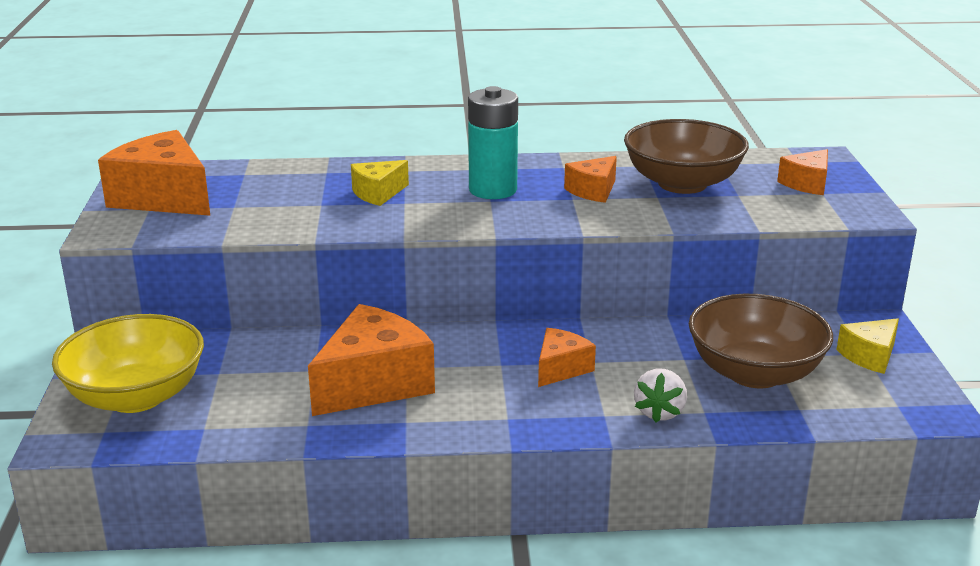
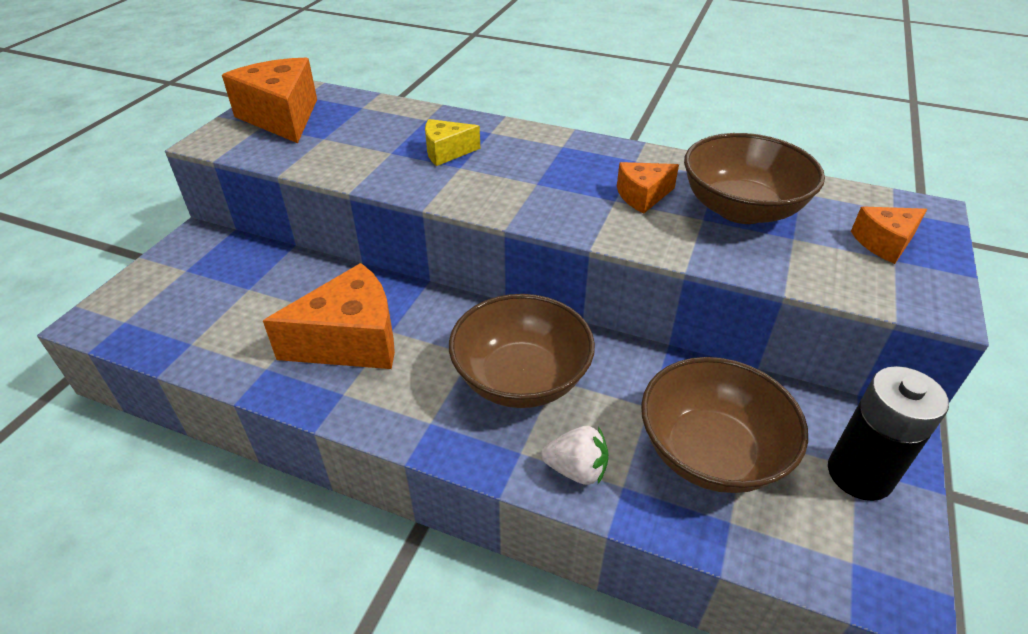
camera: 25 degrees right, 15 degrees up
(136, 396) = (174, 294): yellow bowl -> none
(493, 190) = (548, 172): turquoise battery -> none
(561, 368) = (521, 378): orange cheese -> brown bowl
(659, 412) = (576, 470): white strawberry -> white strawberry turned 120 degrees counterclockwise
(869, 356) = (859, 474): yellow cheese -> black battery

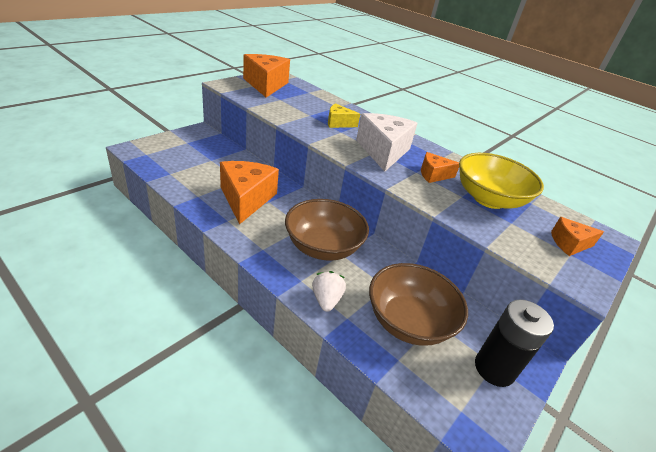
camera: 15 degrees right, 5 degrees down
(351, 341) = (246, 199): orange cheese -> orange cheese turned 90 degrees counterclockwise
(546, 181) = (383, 151): none -> white cheese
(576, 470) = (326, 300): white strawberry -> white strawberry turned 120 degrees counterclockwise
(741, 209) = (488, 199): brown bowl -> yellow bowl

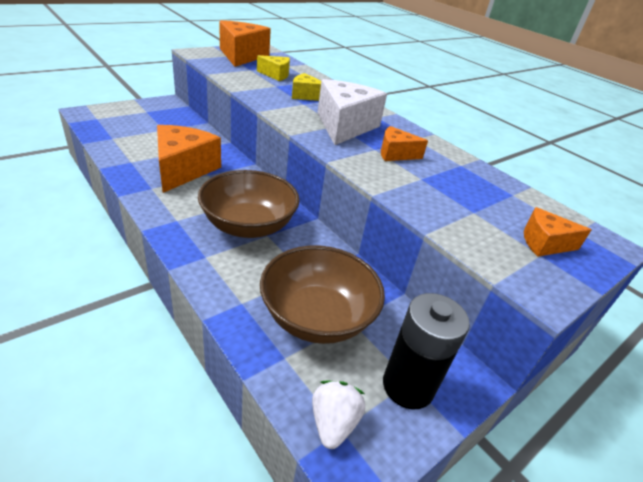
camera: 10 degrees right, 0 degrees up
(304, 103) = (276, 75): none -> yellow cheese
(326, 300) = (225, 280): white strawberry -> white strawberry (333, 423)
(488, 199) = (455, 184): yellow bowl -> none

